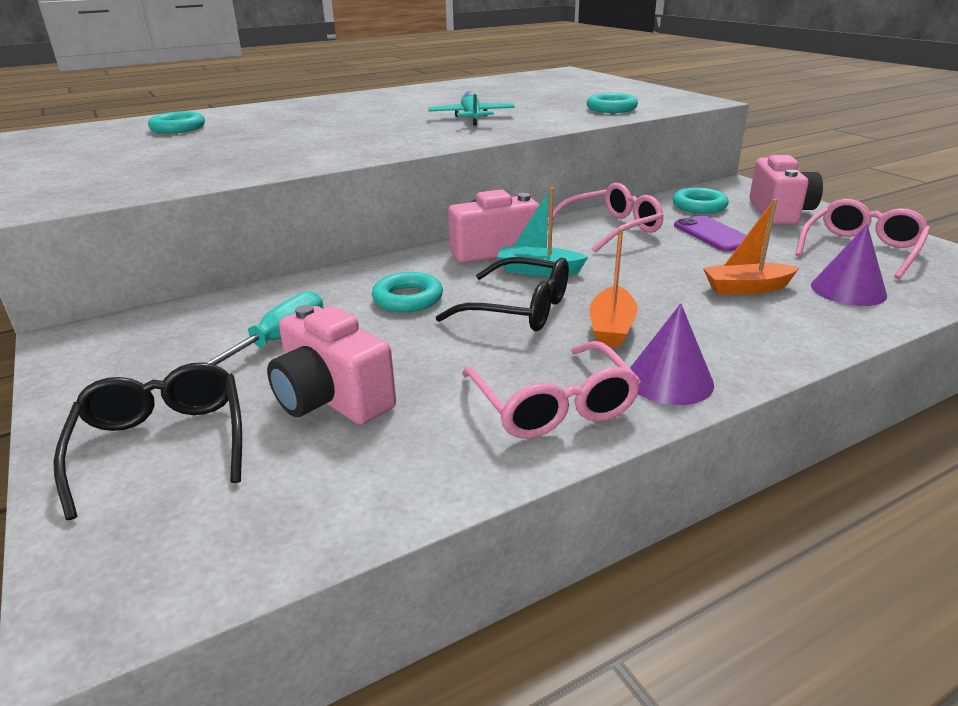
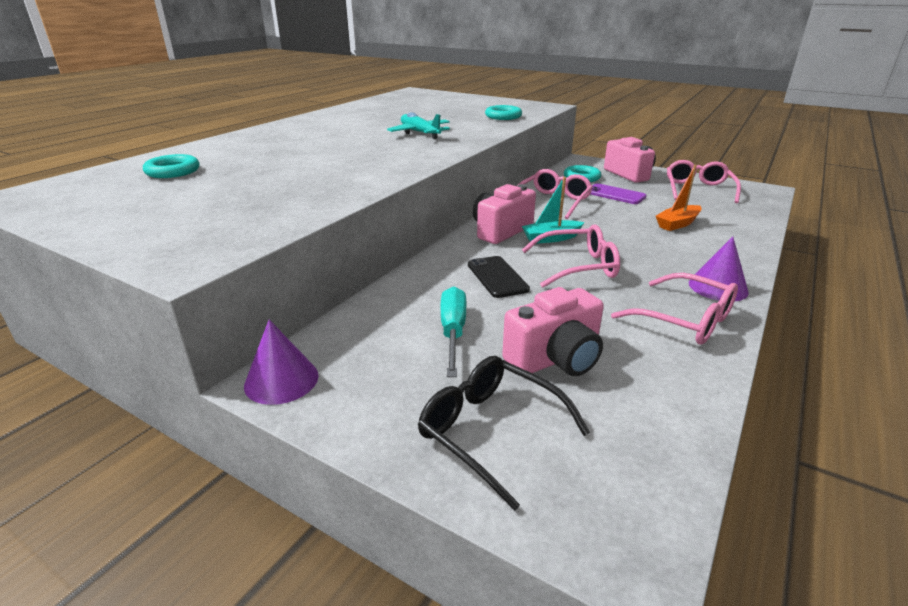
camera: 30 degrees left, 0 degrees up
(332, 399) = (555, 359): pink camera -> pink camera turned 45 degrees counterclockwise
(408, 298) = (497, 277): turquoise ring -> black phone
(519, 309) = (578, 266): black glasses -> pink glasses
(611, 328) = (646, 265): orange boat -> none
(848, 290) = (724, 214): purple cone -> purple cone (281, 380)

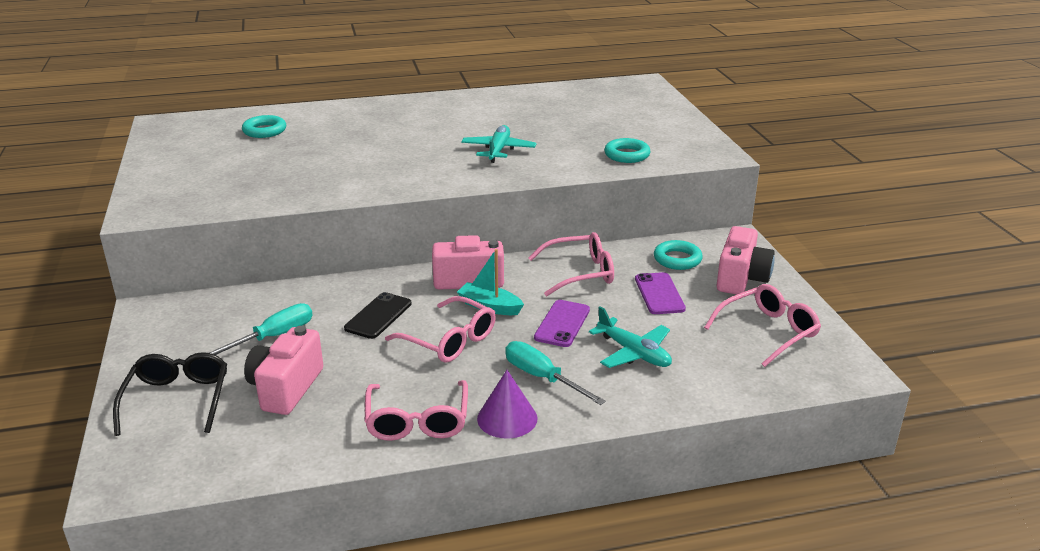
camera: 45 degrees right, 0 degrees up
(281, 380) = (153, 312): purple cone -> none
(555, 359) = (286, 388): pink camera -> pink camera turned 90 degrees clockwise
(611, 228) = (562, 324): none -> purple phone
(674, 257) = (542, 377): none -> turquoise screwdriver
(677, 224) = (633, 353): orange boat -> turquoise plane

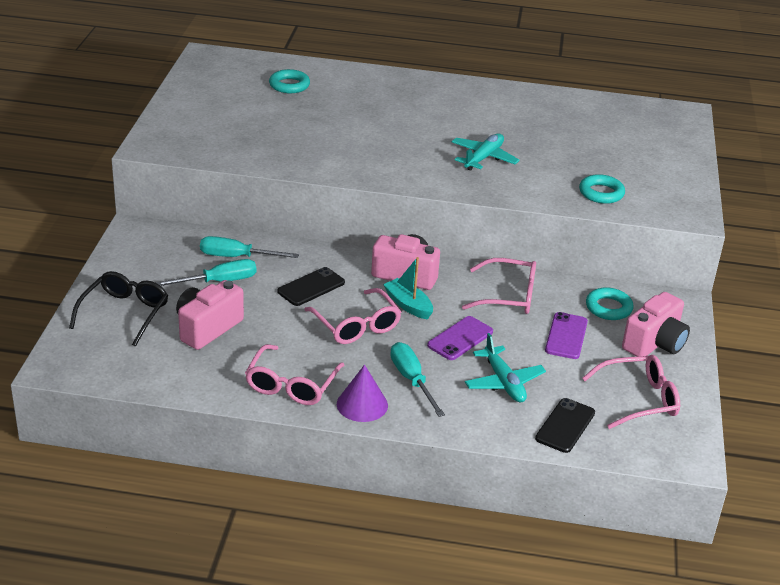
camera: 20 degrees right, 5 degrees up
(280, 307) = (236, 257): none -> turquoise screwdriver
(722, 377) = (565, 426): none -> black phone

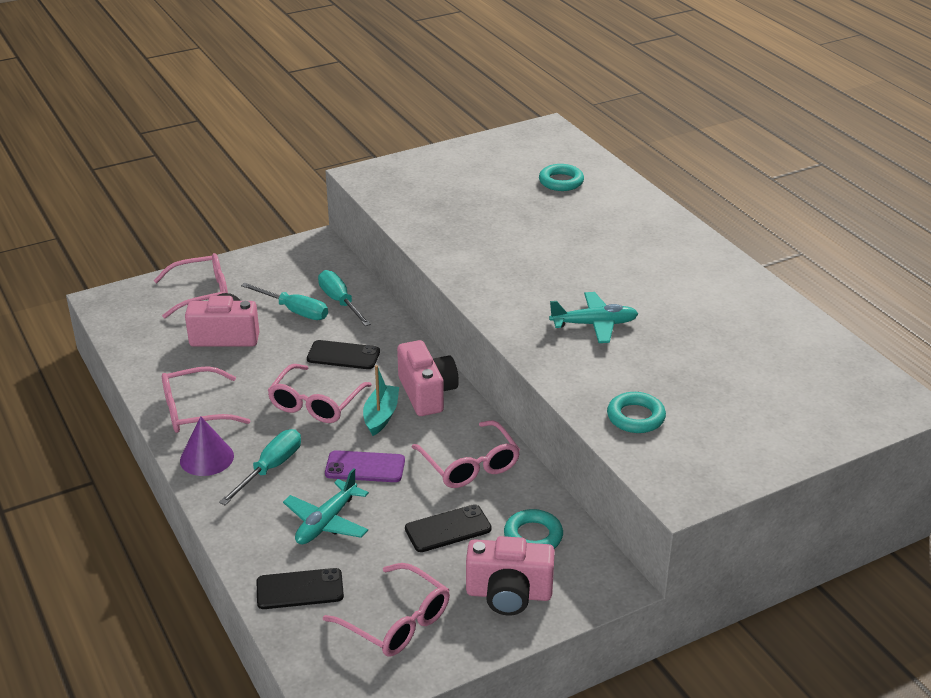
camera: 55 degrees right, 0 degrees up
(124, 313) = (202, 293): black glasses -> pink glasses
(566, 336) = (448, 529): purple phone -> black phone

